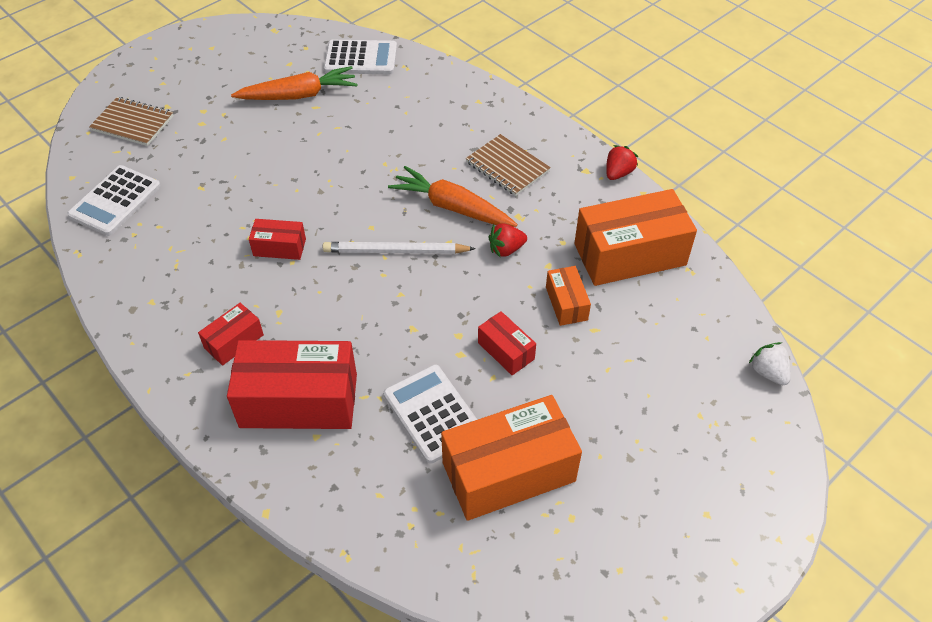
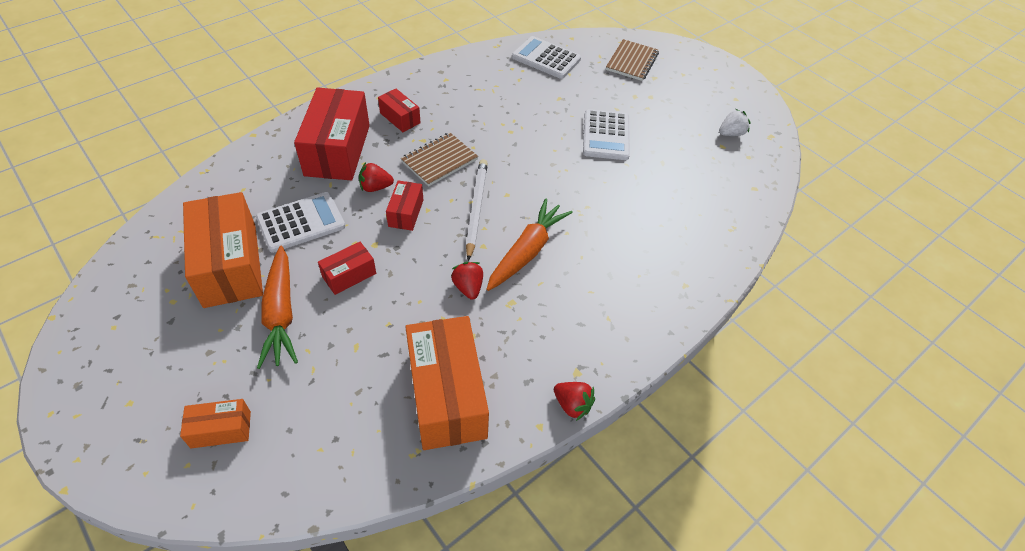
camera: 90 degrees right, 0 degrees up
(279, 247) = (489, 140): red box -> red box (406, 213)
(299, 95) = (677, 152): orange carrot -> orange carrot (281, 313)
(361, 58) = (739, 195): white calculator -> white calculator (606, 135)
(367, 348) = (375, 187): none -> red strawberry
(507, 167) = (582, 300): brown notebook -> brown notebook (439, 160)
(566, 303) = (392, 328): orange box -> orange box (221, 429)
(768, 372) = (258, 502): white strawberry -> white strawberry (731, 133)

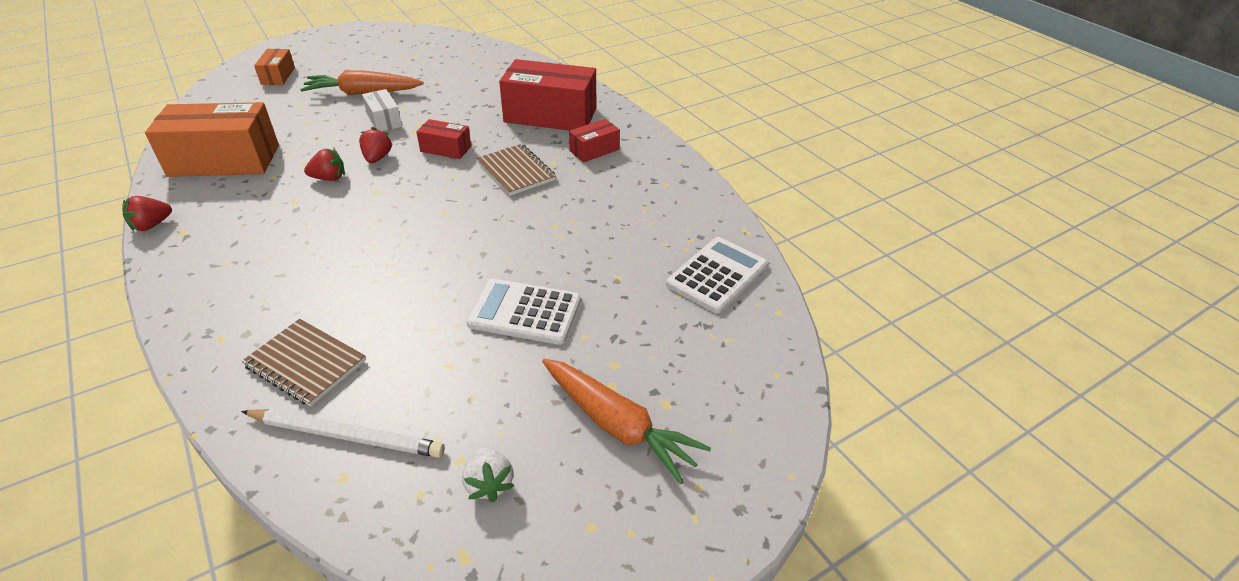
camera: 100 degrees right, 10 degrees down
(230, 265) = (426, 73): orange box -> none
(301, 222) = (458, 99): white calculator -> none
(349, 275) = (384, 120): red box -> white box
(375, 187) = (489, 134): red strawberry -> red strawberry (377, 158)
(476, 209) = (431, 190): white pencil -> white pencil (347, 435)
(527, 251) = (352, 218): orange carrot -> orange carrot (617, 425)
(632, 62) = (713, 379): brown notebook -> brown notebook (305, 364)

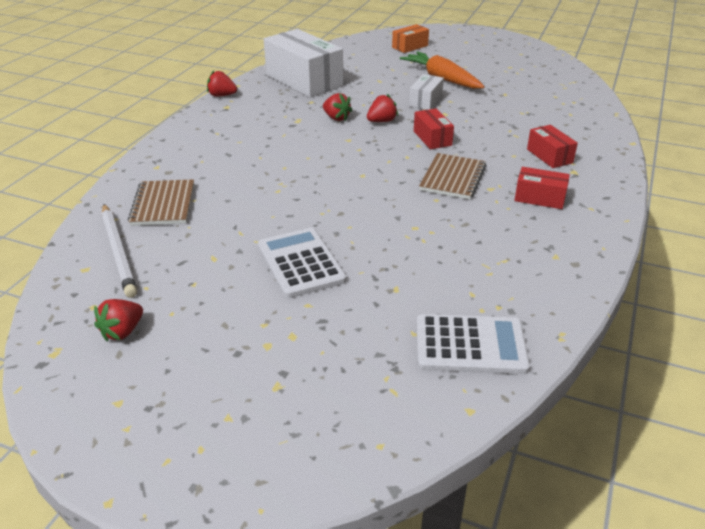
camera: 55 degrees right, 5 degrees down
(224, 160) = (304, 80): orange box -> white box
(489, 483) = (122, 331): white strawberry -> red strawberry
(550, 115) = (549, 156): red box -> red box, size x0.49
(617, 425) = (228, 369): orange carrot -> none

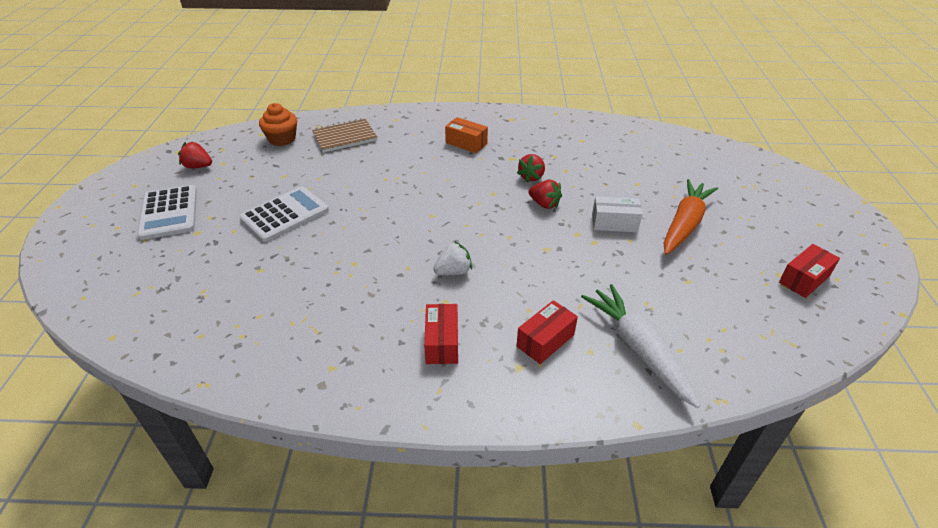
camera: 70 degrees right, 5 degrees up
(118, 252) = (282, 139): white pencil -> orange cupcake
(222, 95) = (529, 111): red strawberry -> none
(304, 80) = (596, 141): white box -> none
(410, 46) = (751, 185): orange box -> orange box (466, 143)
(432, 138) = (530, 243): red box -> red box (804, 279)
(453, 178) = (453, 271): brown notebook -> white strawberry
(470, 345) = (188, 325): white calculator -> white calculator (169, 213)
(567, 126) = (638, 349): none -> white carrot

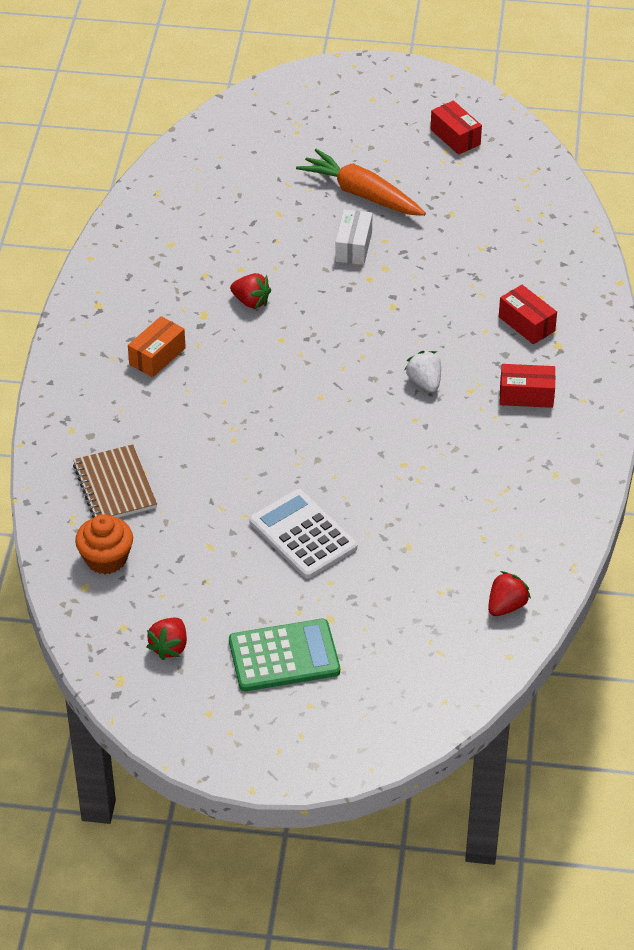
camera: 85 degrees left, 5 degrees up
(169, 213) = (284, 656): white calculator -> green calculator
(544, 204) = (310, 297): red strawberry -> red strawberry (506, 606)
(638, 349) = (539, 265): white carrot -> none

